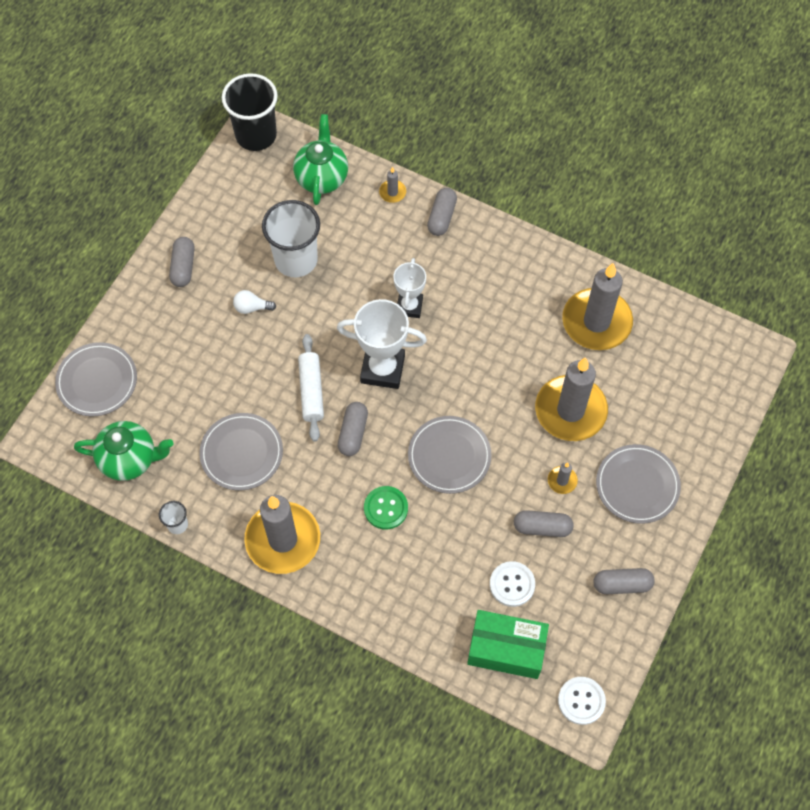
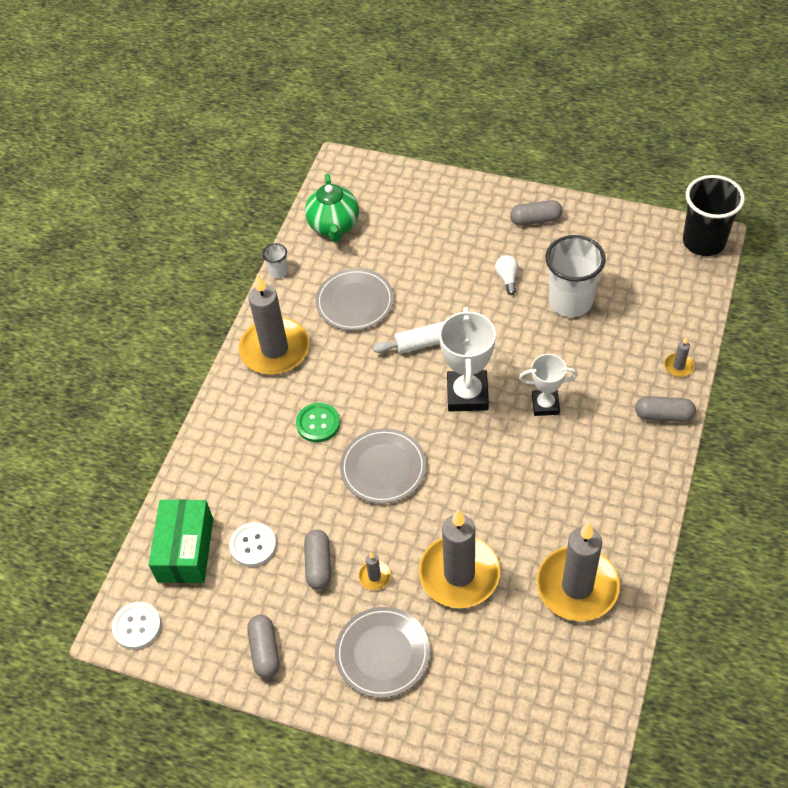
camera: 85 degrees right, 10 degrees down
(97, 381) = (404, 188): grey plate -> none
(322, 177) = (674, 303): green teapot -> none
(353, 433) = (392, 383): grey capsule -> none

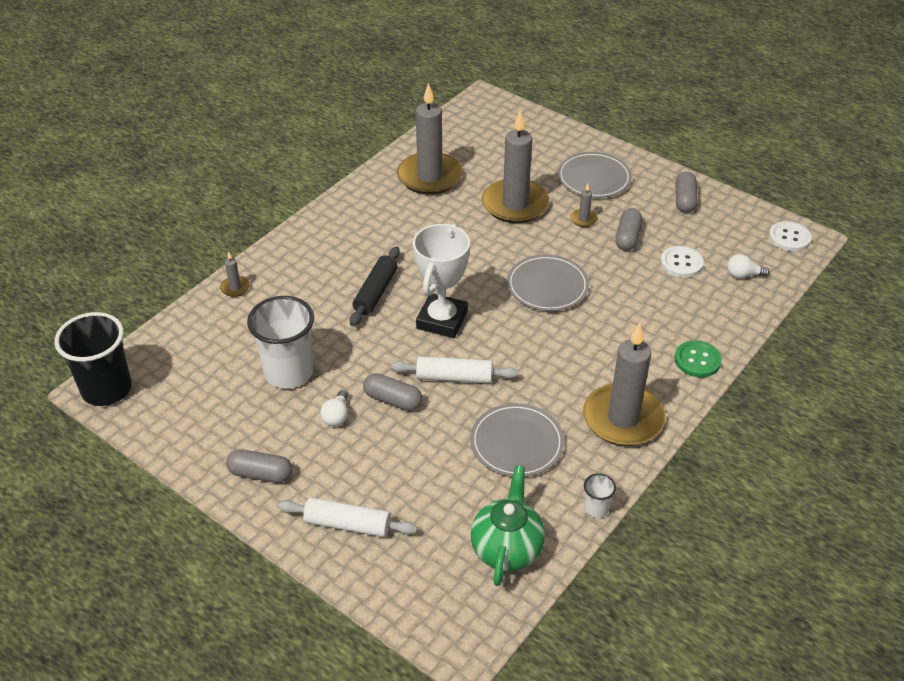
camera: 165 degrees left, 10 degrees down
(185, 550) = (743, 275): green box -> white light bulb
(318, 423) = (596, 336): green button -> green button (697, 360)
(452, 207) = (347, 524): none -> white rolling pin
(545, 405) = (375, 292): white trophy -> black rolling pin
(663, 415) = (280, 257): grey capsule -> grey capsule (393, 400)

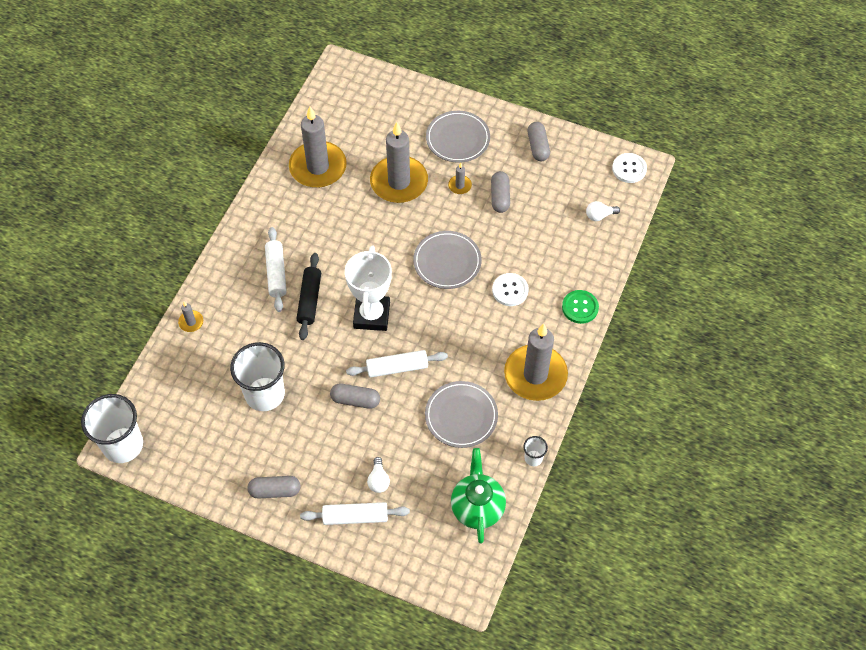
camera: 15 degrees left, 15 degrees up
(106, 389) = (123, 445): black cup -> white cup
(337, 416) = (316, 425): white light bulb -> white light bulb (378, 480)
(348, 261) = (276, 273): none -> white rolling pin
(681, 263) = (548, 214): white button -> white button (510, 290)

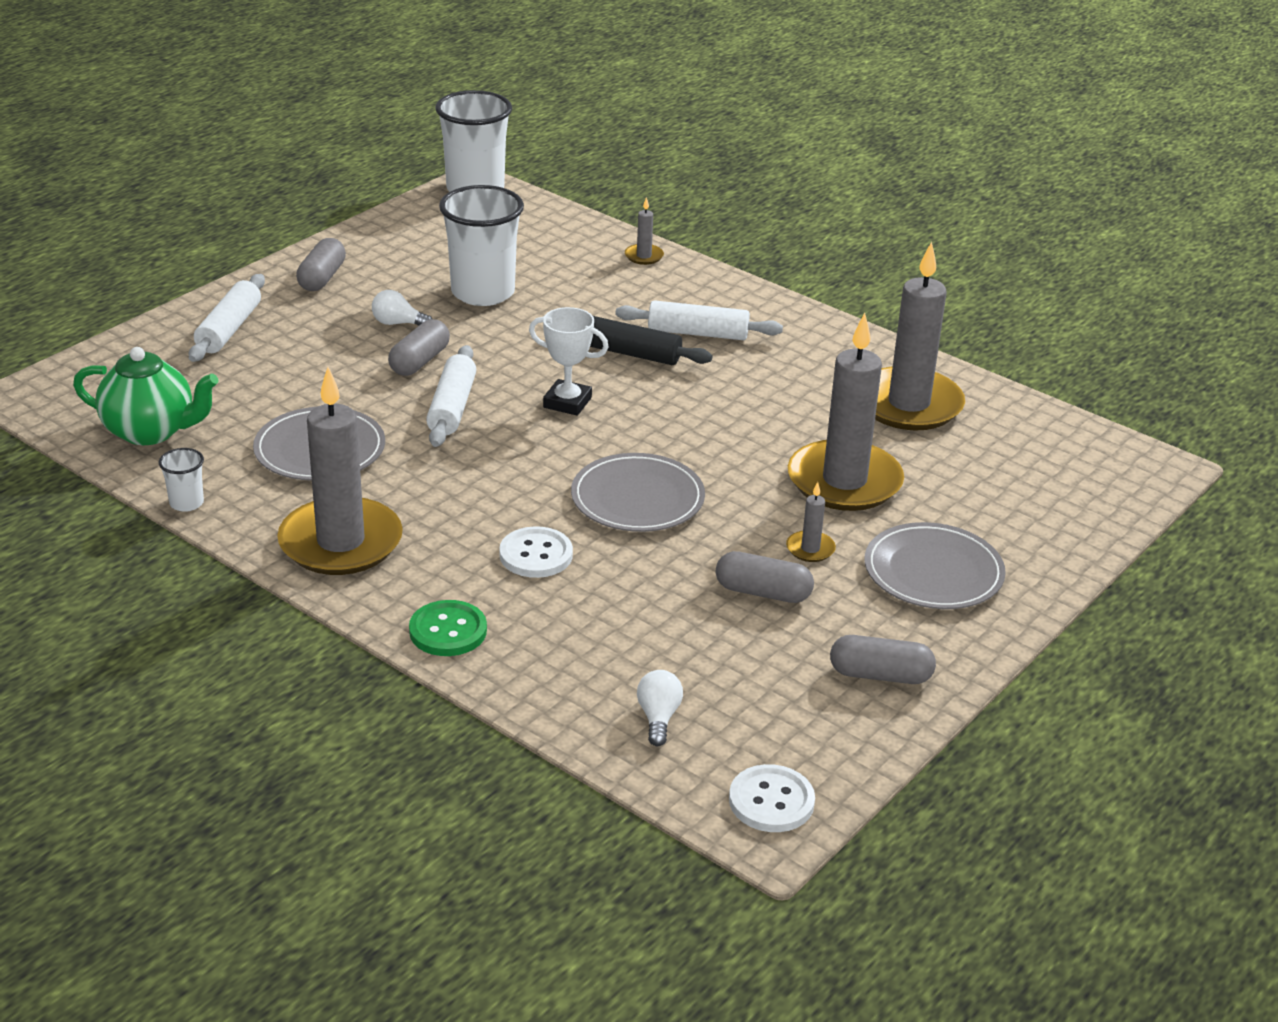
camera: 105 degrees right, 25 degrees down
(372, 315) = (567, 402): white trophy -> white trophy, size x0.63
(378, 480) = (270, 357): white light bulb -> white light bulb (398, 323)

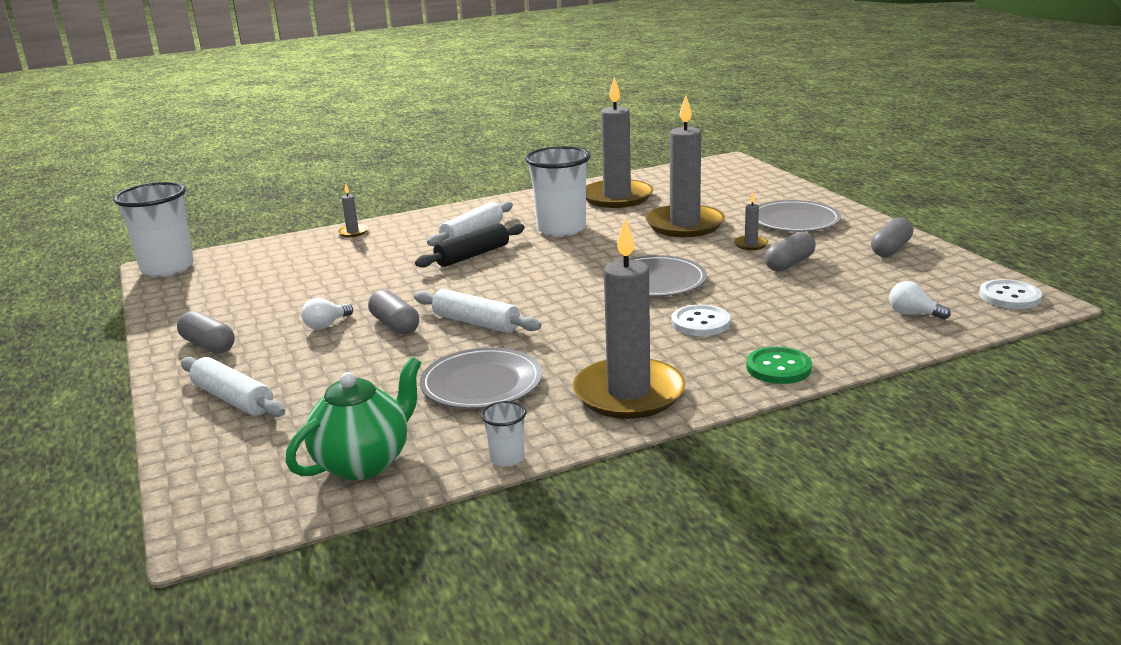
camera: 60 degrees left, 10 degrees down
(483, 293) = (325, 288): white cup -> white cup (561, 229)
(567, 402) = (514, 283): white trophy -> none

